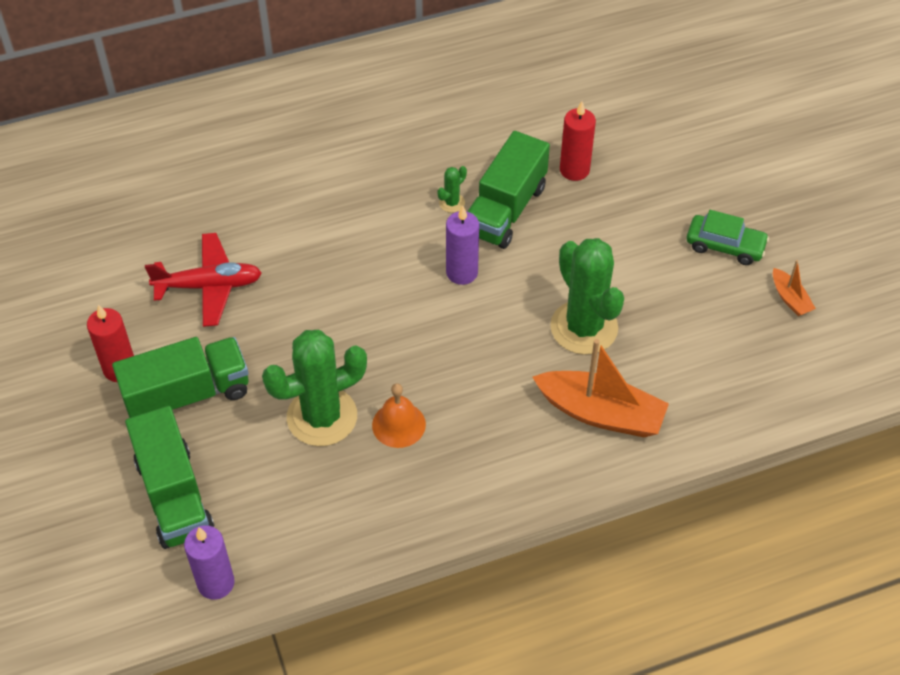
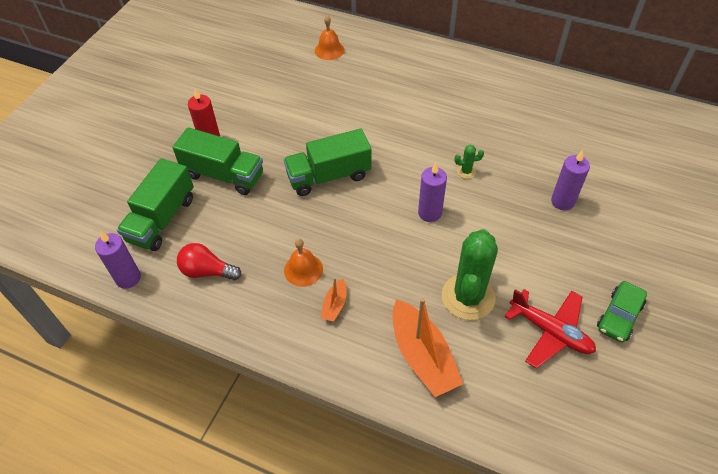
camera: 45 degrees right, 0 degrees up
(138, 162) = (329, 50): none -> orange bell
(209, 286) = (293, 129): red plane -> red plane (550, 331)
(298, 506) = (207, 271): none -> red light bulb
(322, 417) = (271, 235): green cactus -> none
(505, 210) = (494, 196): green truck -> green truck (329, 176)
(574, 170) = (562, 201): red candle -> purple candle
(725, 246) = (619, 316): green car -> green car turned 60 degrees clockwise
(790, 298) = (633, 385): orange boat -> orange boat (335, 305)

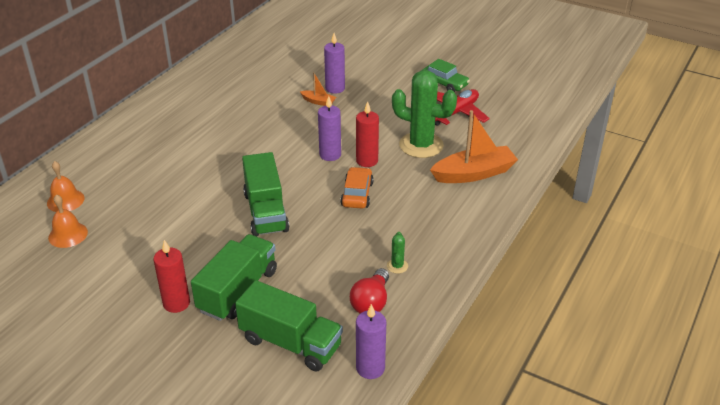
camera: 85 degrees left, 15 degrees down
(303, 269) = (380, 234): orange bell -> orange bell (68, 234)
(335, 305) = (421, 217): orange boat -> orange boat (318, 102)
(365, 244) = (357, 194): none -> orange car
(426, 247) = (367, 161): none -> red candle
(466, 171) = (287, 130): green cactus -> green cactus (397, 266)

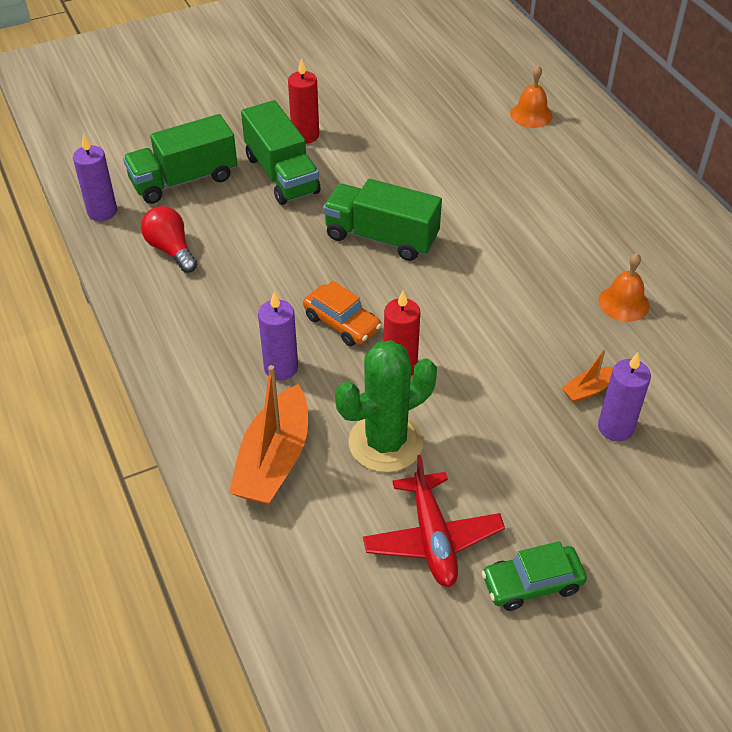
camera: 125 degrees right, 10 degrees up
(68, 234) = (470, 103): orange bell -> orange bell (623, 303)
(330, 155) = (444, 338): purple candle -> purple candle (281, 368)
(397, 266) = (196, 293): green cactus -> none

